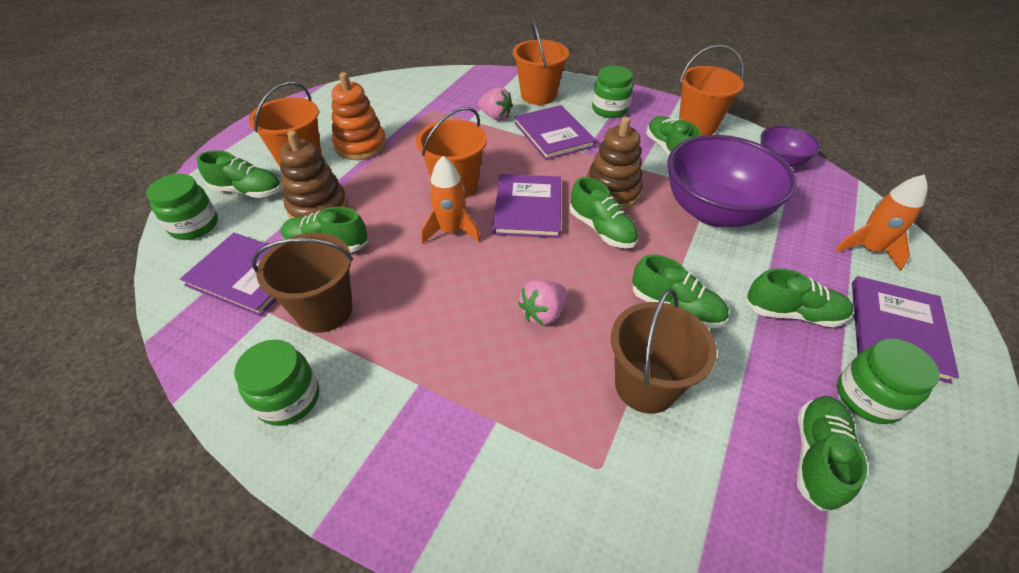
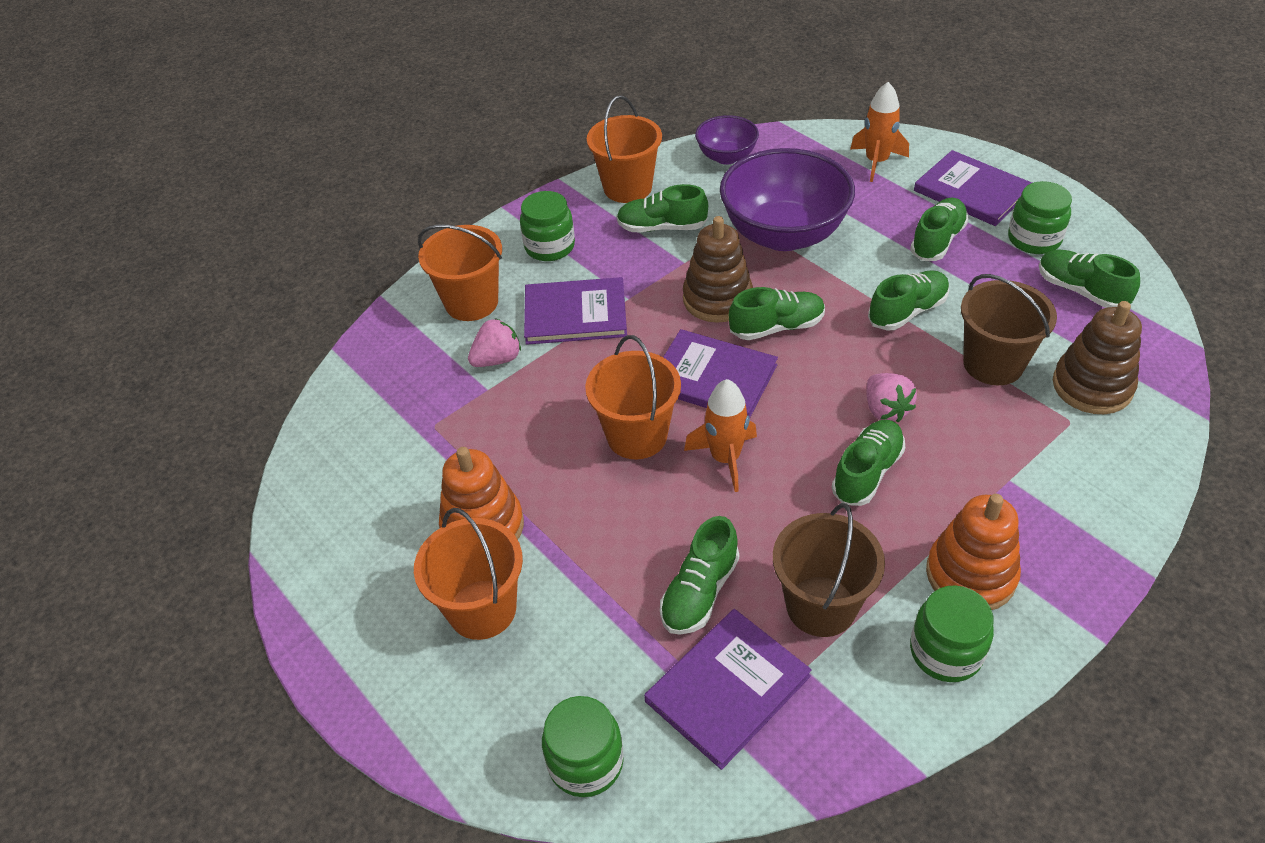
camera: 65 degrees left, 0 degrees up
(248, 191) = (528, 686): green shoe -> green shoe (867, 472)
(318, 207) = (612, 596): brown stacking toy -> brown stacking toy (1092, 386)
(373, 405) = (970, 575): none -> orange stacking toy

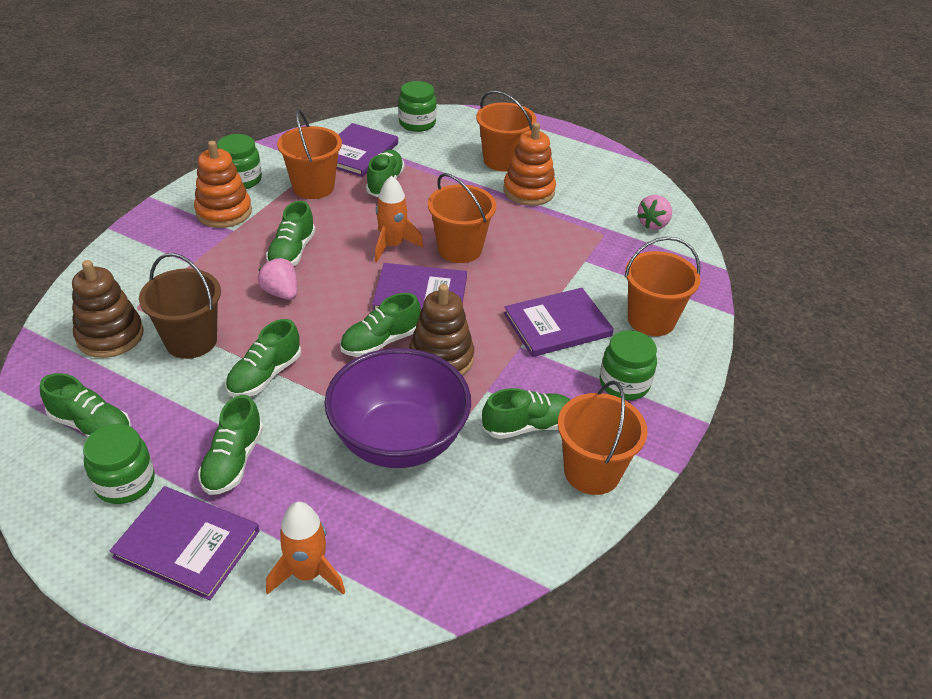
camera: 155 degrees right, 5 degrees down
(497, 359) = (594, 281): pink strawberry -> pink strawberry (653, 224)
(726, 157) = (500, 544): purple bowl -> none
(821, 606) = (313, 187): brown bucket -> orange bucket

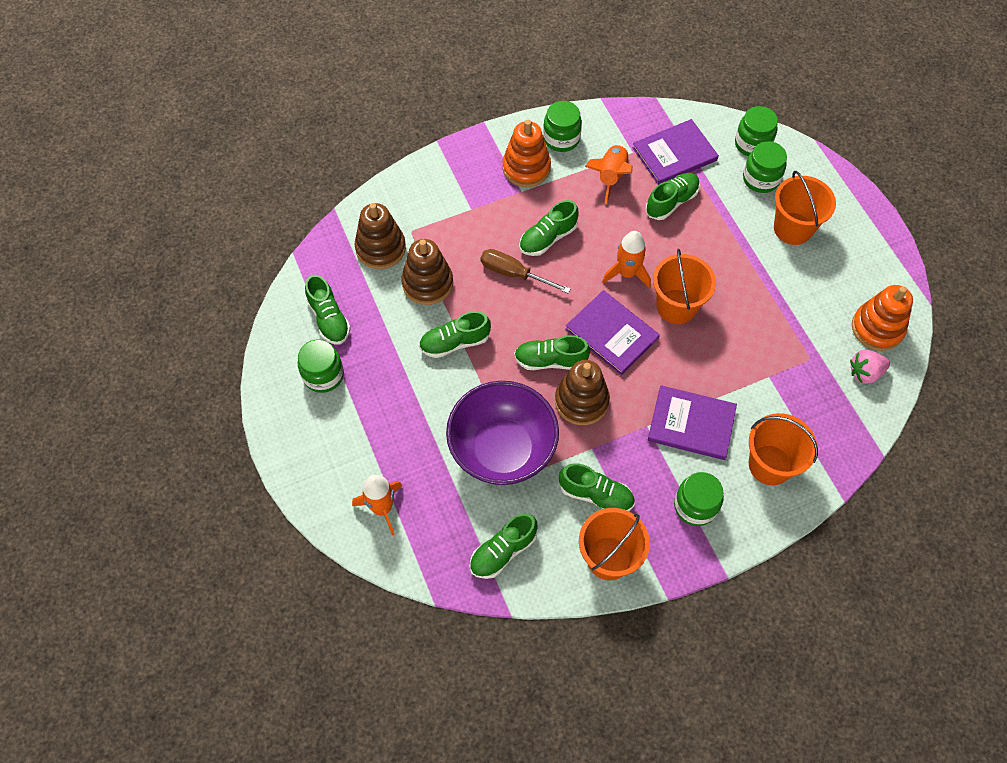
camera: 40 degrees right, 20 degrees up
(187, 544) = (331, 442): purple book -> none
(191, 341) = (427, 283): brown bucket -> brown stacking toy
(233, 461) = (392, 399): green shoe -> green shoe (503, 551)
(281, 293) = (514, 274): pink strawberry -> brown screwdriver
(313, 187) = (611, 176): orange bucket -> orange rocket
(446, 141) = (761, 179): none -> green jar
(529, 191) = (786, 276): orange stacking toy -> orange stacking toy (877, 328)

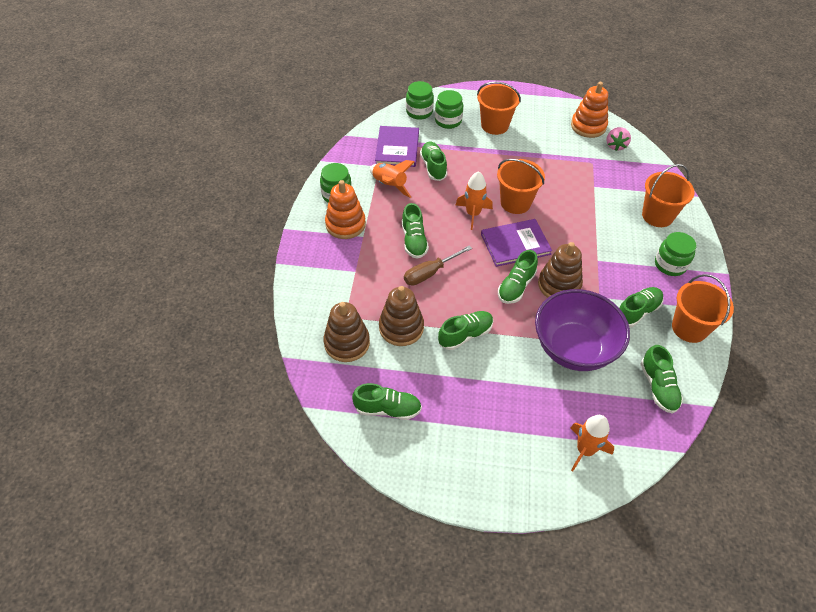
camera: 60 degrees left, 10 degrees down
(323, 375) = (439, 437): green jar -> none
(455, 342) = (465, 335): green shoe -> green shoe turned 135 degrees counterclockwise
(691, 424) = (608, 238): purple book -> none

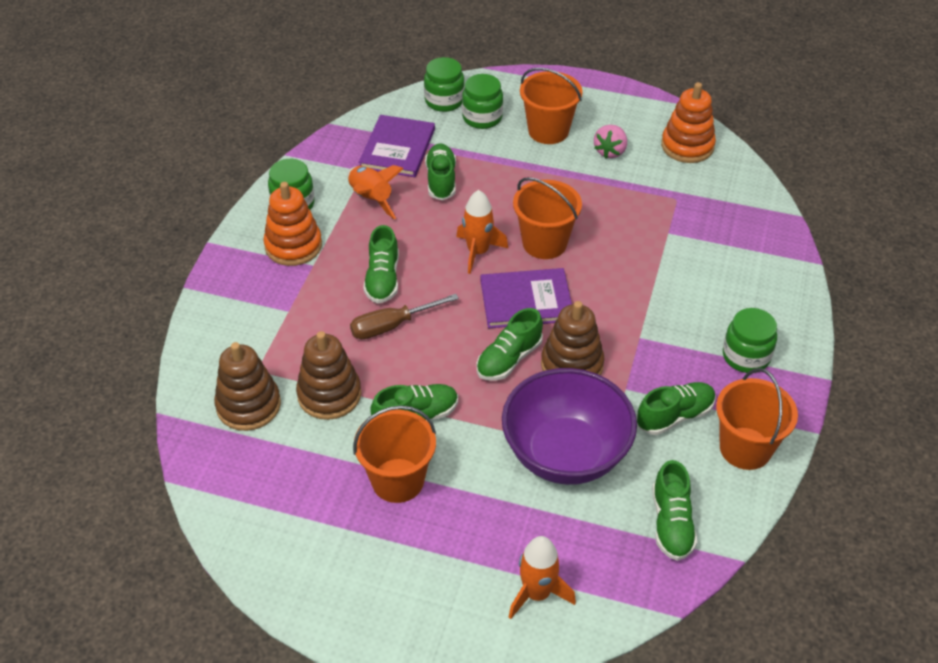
camera: 10 degrees right, 5 degrees down
(387, 409) = (278, 500): green shoe -> none
(615, 145) = (719, 178): pink strawberry -> pink strawberry (610, 151)
(657, 216) = (750, 285): orange bucket -> orange bucket (398, 480)

